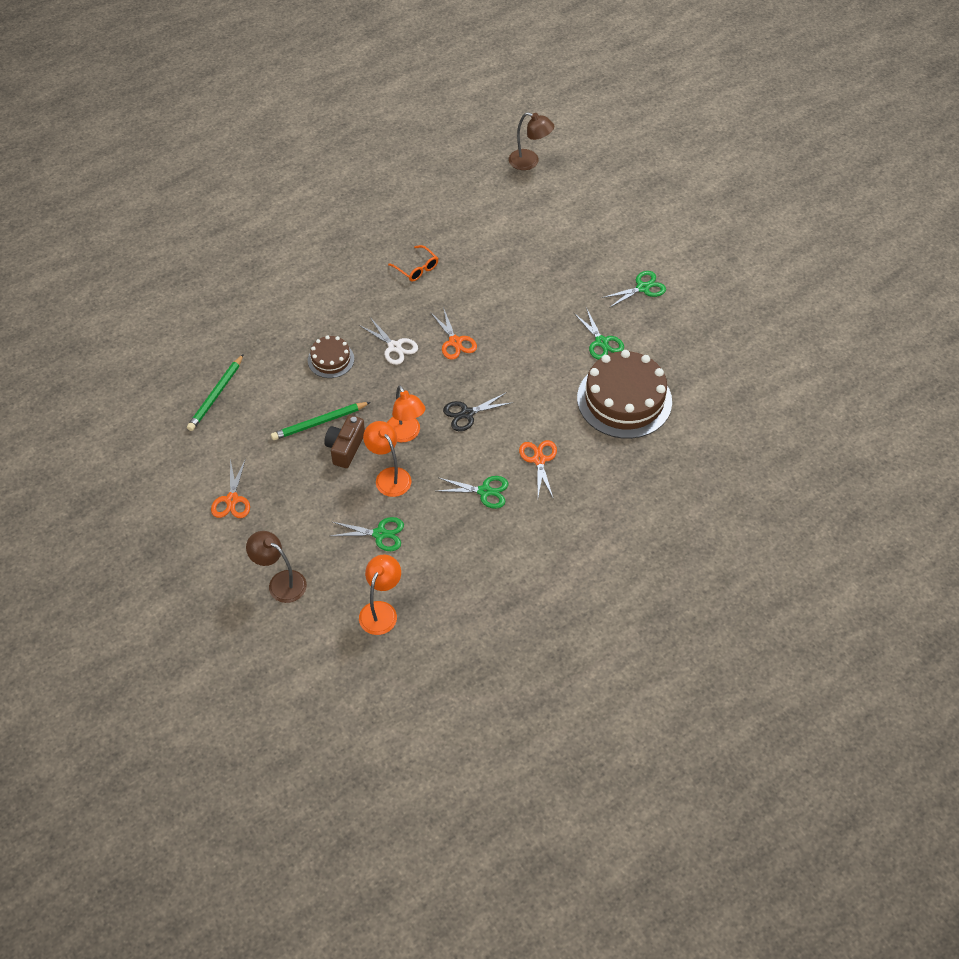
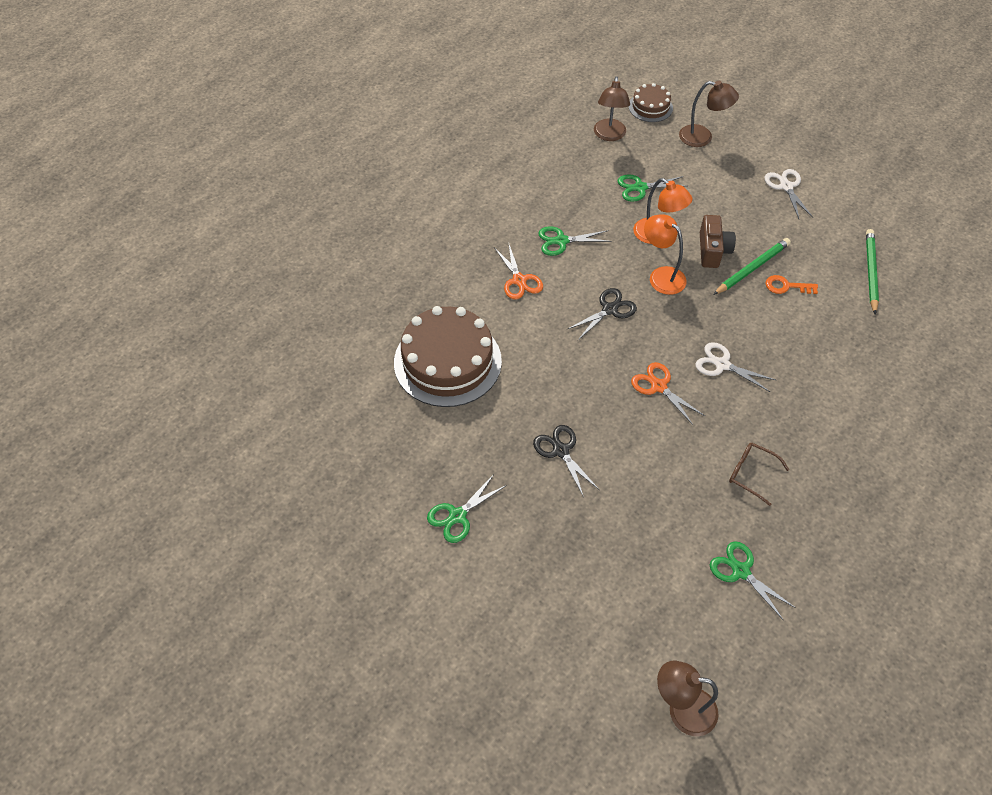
camera: 165 degrees right, 0 degrees up
(232, 500) = (786, 186): orange scissors -> white scissors
(299, 399) = (786, 286): none -> orange key
(331, 359) = (781, 334): brown cake -> brown cake (650, 107)
(381, 611) = (609, 135): orange lamp -> brown lamp
(417, 268) = (751, 474): orange glasses -> brown glasses
(552, 313) = (560, 450): none -> black scissors
(601, 342) = (490, 426): green scissors -> green scissors (740, 571)

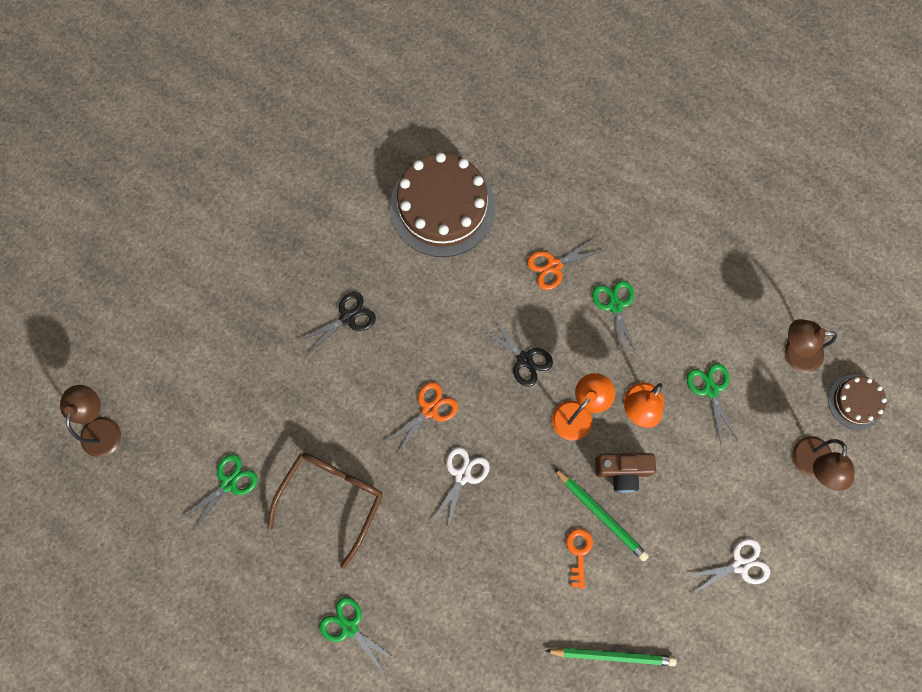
camera: 85 degrees right, 20 degrees up
(457, 516) = (275, 233): green scissors -> green scissors (349, 627)
(751, 474) = (332, 498): brown glasses -> brown glasses, size x1.83

